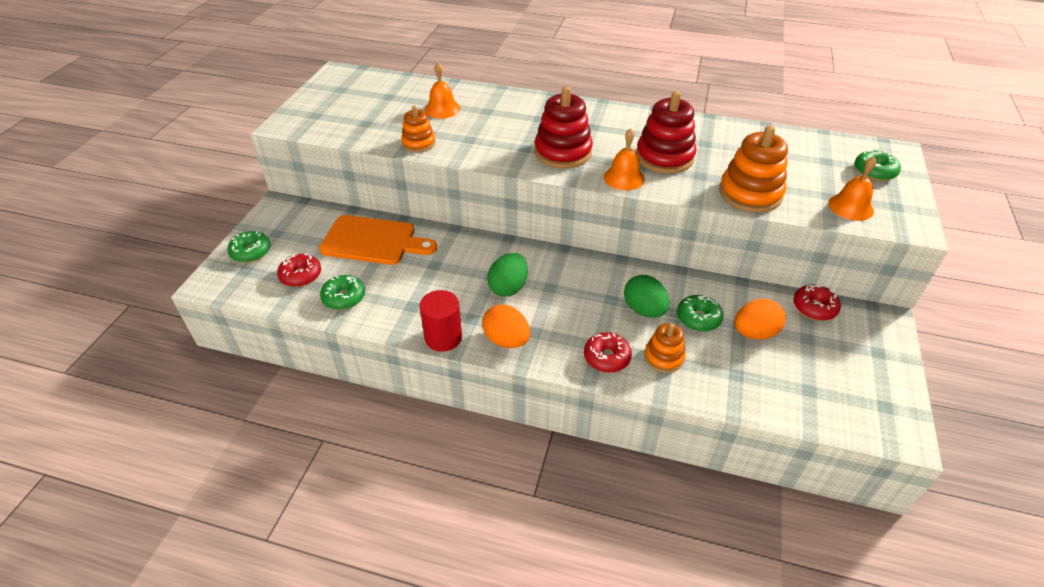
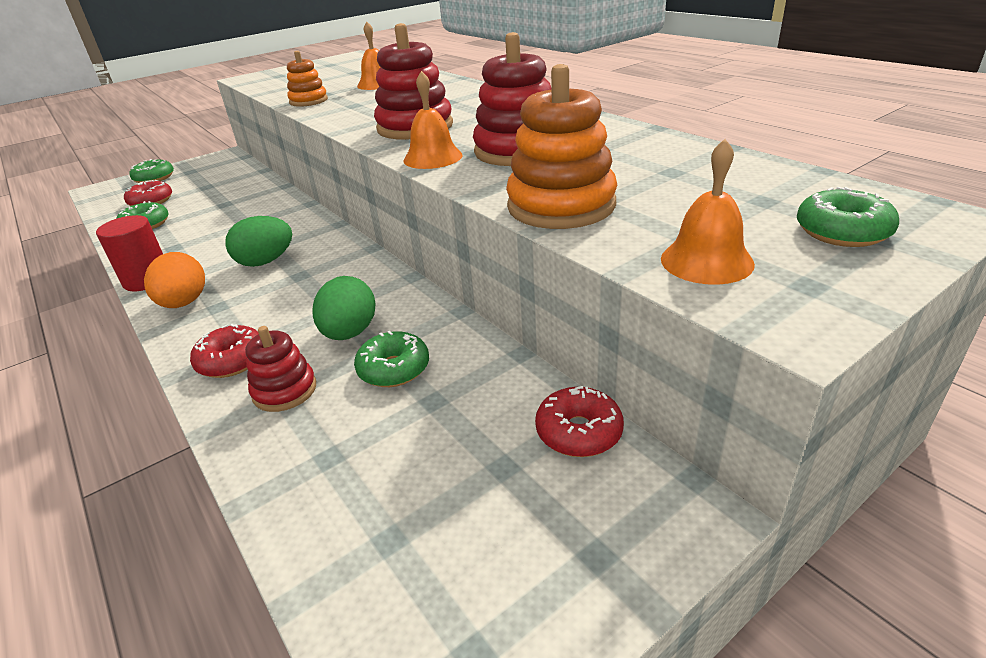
camera: 40 degrees right, 10 degrees down
(373, 241) = (236, 194): orange cutting board -> none
(664, 357) = (284, 390): orange stacking toy -> red stacking toy
(754, 333) = (436, 420): orange egg -> none

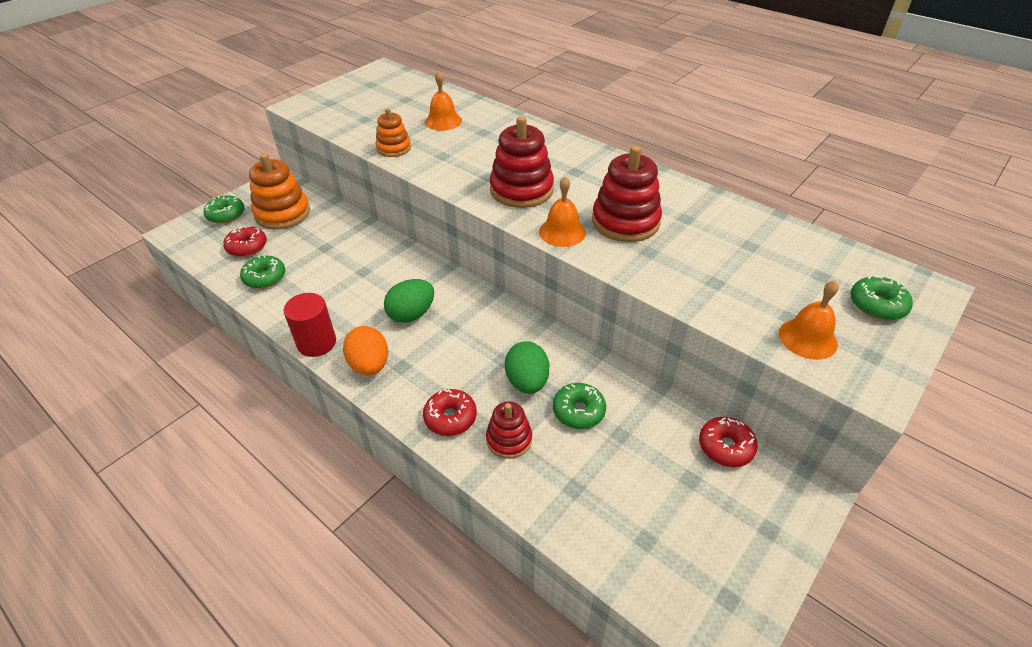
camera: 15 degrees left, 10 degrees up
(561, 206) = (691, 287): orange stacking toy -> orange stacking toy (282, 213)

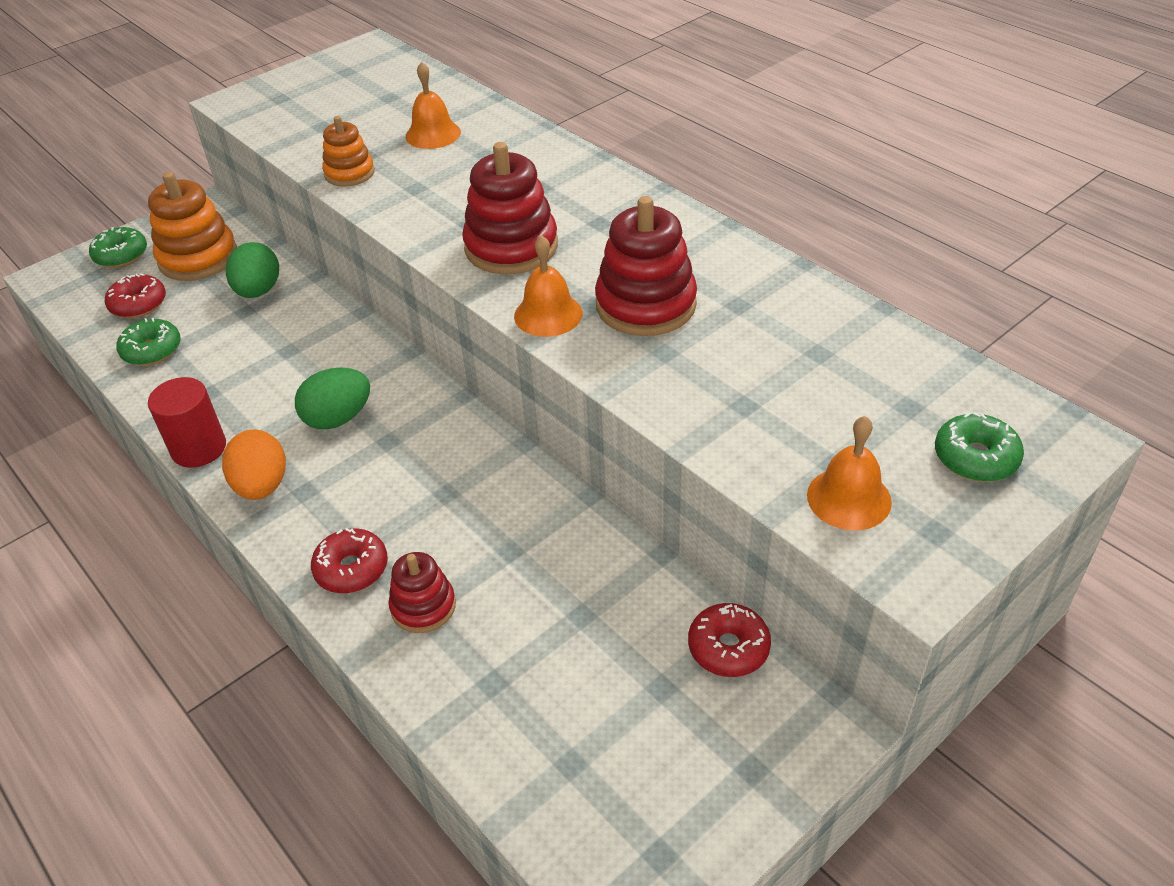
camera: 10 degrees right, 0 degrees up
(527, 382) = (472, 528): green egg -> green egg (258, 291)
(578, 411) = (532, 576): green donut -> none

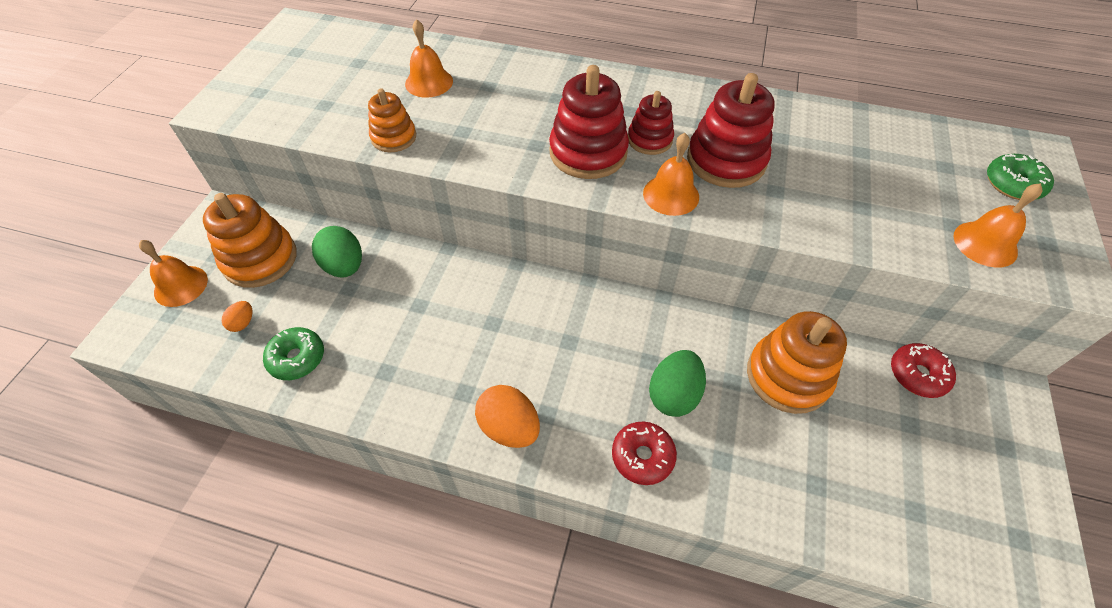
camera: 35 degrees left, 10 degrees up
(121, 255) = (181, 286): green donut -> orange bell
(138, 304) = (243, 323): red donut -> orange egg
(199, 448) = (425, 423): red cylinder -> none
(338, 418) = (514, 342): green egg -> green egg (673, 394)
(423, 606) = (719, 456): red stacking toy -> red stacking toy (649, 140)
(574, 575) = (788, 376): none -> orange stacking toy

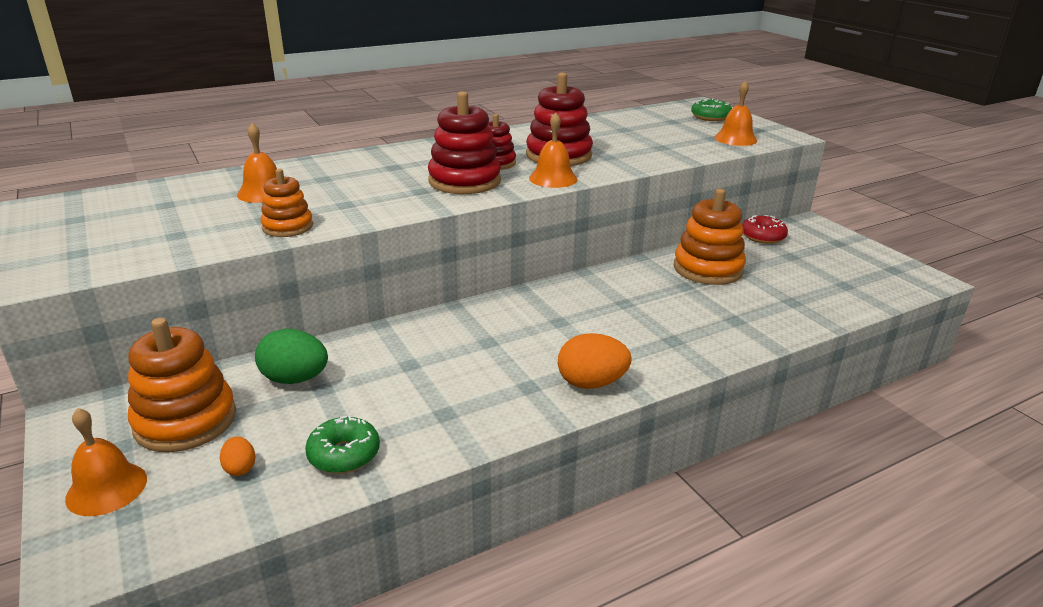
camera: 45 degrees left, 25 degrees down
(642, 456) = (693, 345): red donut -> none
(673, 394) = (664, 309): green egg -> none

